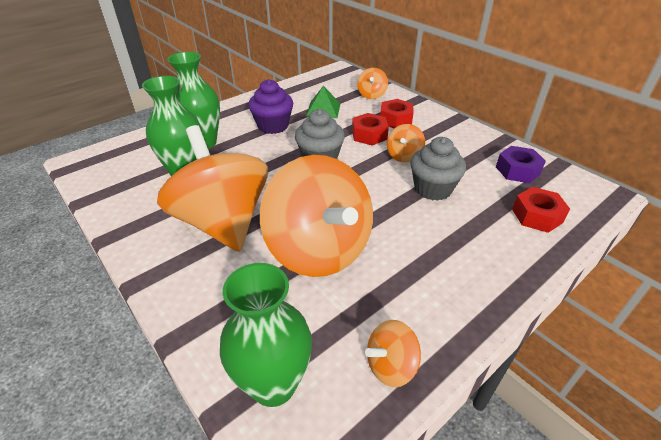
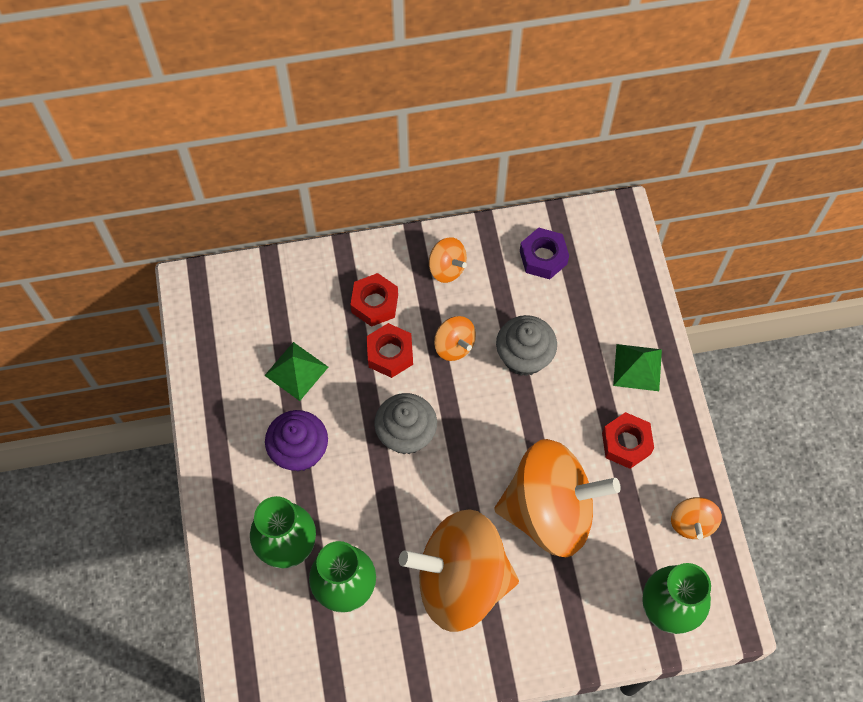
camera: 60 degrees left, 25 degrees up
(371, 95) = (296, 291): orange spinning top -> orange spinning top (447, 268)
(500, 255) = (637, 367): none -> green pyramid
(537, 216) = (611, 298): red nut -> red nut (626, 443)

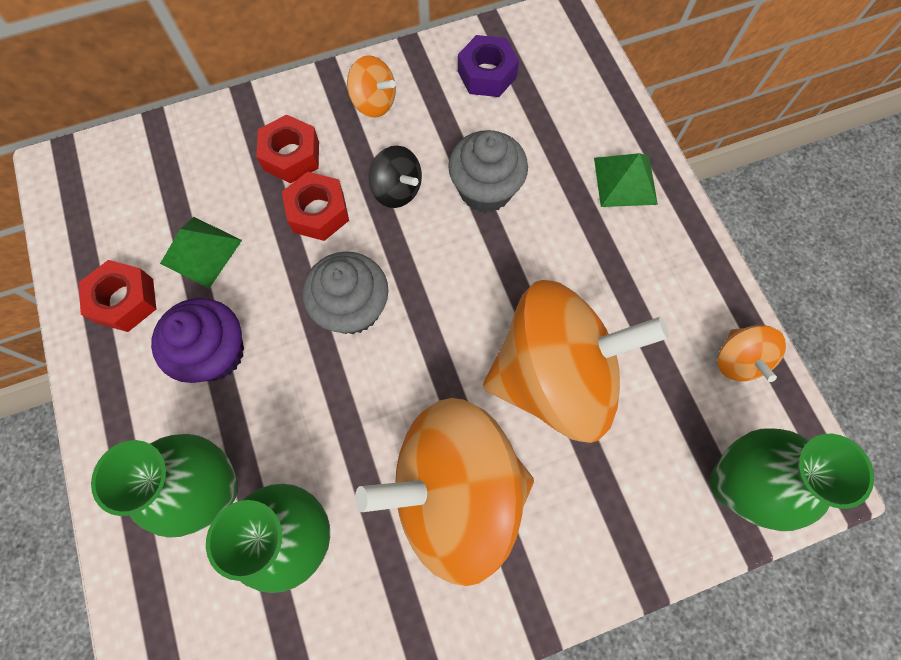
camera: 10 degrees left, 5 degrees up
(454, 345) = (397, 190): orange spinning top -> black spinning top
(626, 443) = (632, 274): red nut -> red nut (125, 300)

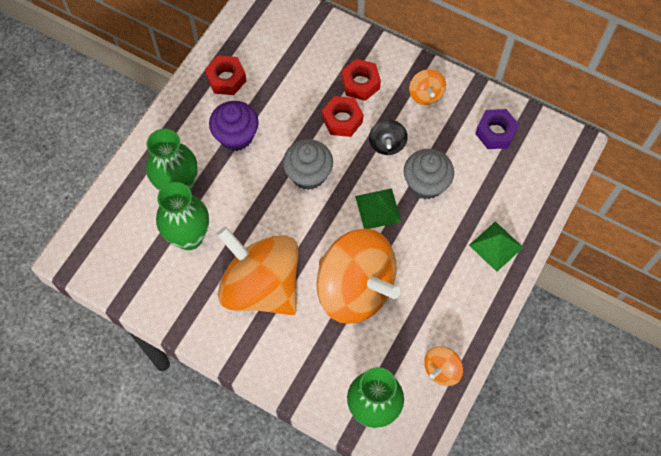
camera: 50 degrees right, 5 degrees down
(201, 251) = (276, 88): green pyramid -> green pyramid (378, 208)

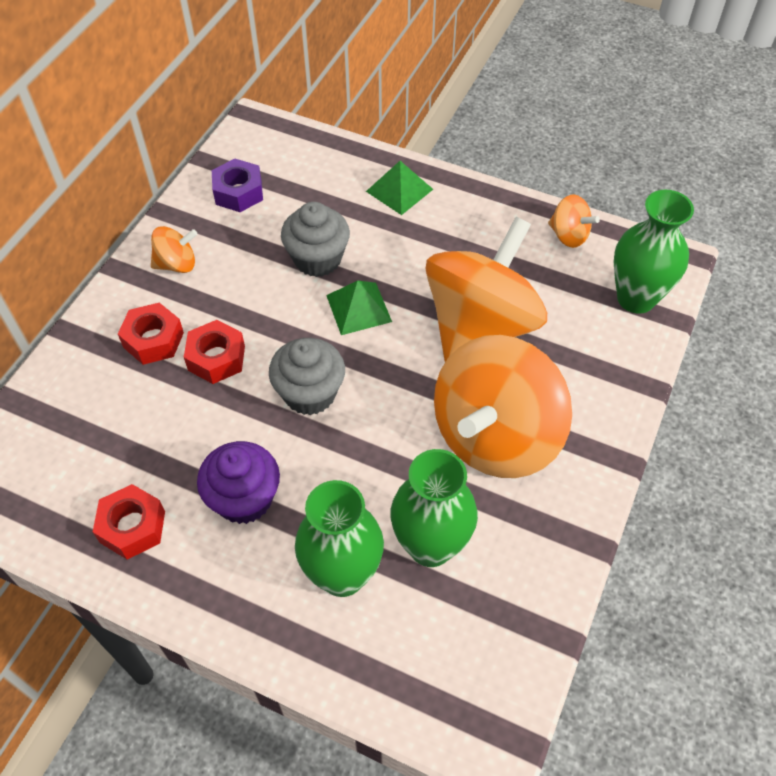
camera: 95 degrees left, 10 degrees down
(387, 144) = (257, 303): black spinning top -> none

